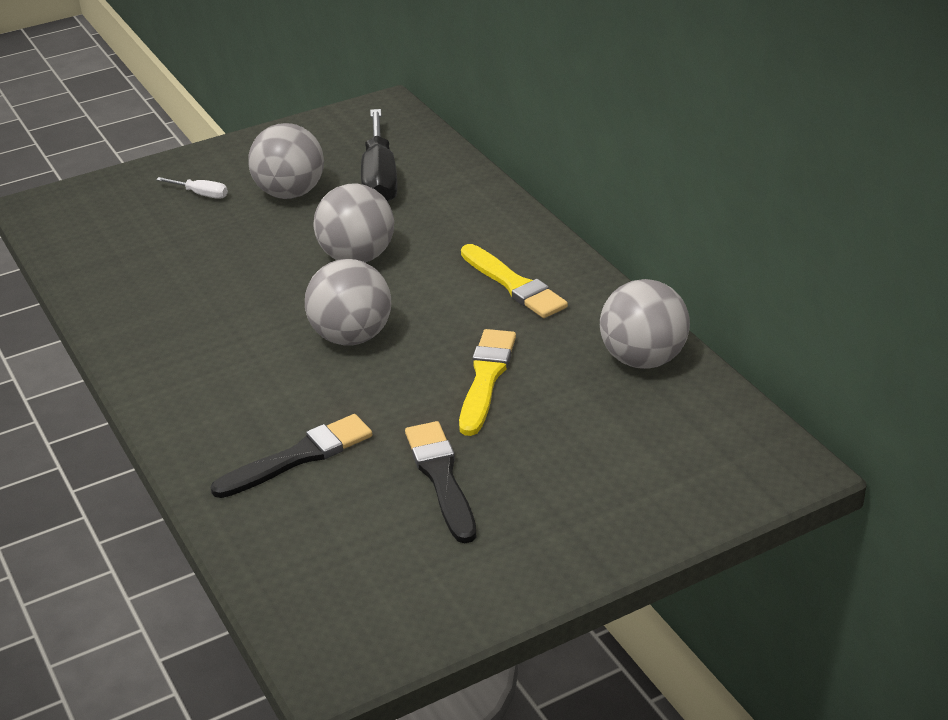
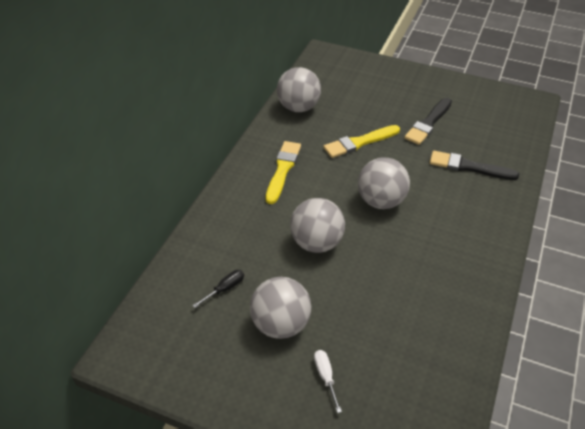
camera: 130 degrees left, 10 degrees up
(379, 178) = (225, 289): black screwdriver -> black screwdriver, size x0.45

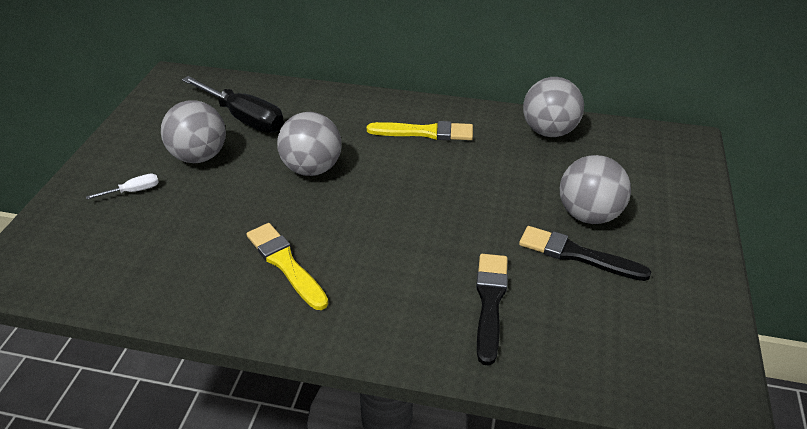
camera: 80 degrees right, 5 degrees down
(225, 289) = (243, 118): black screwdriver -> black screwdriver, size x2.22
(359, 142) = (501, 188): yellow brush -> yellow brush (285, 264)
(381, 201) = (392, 214): grey ball -> grey ball (588, 215)

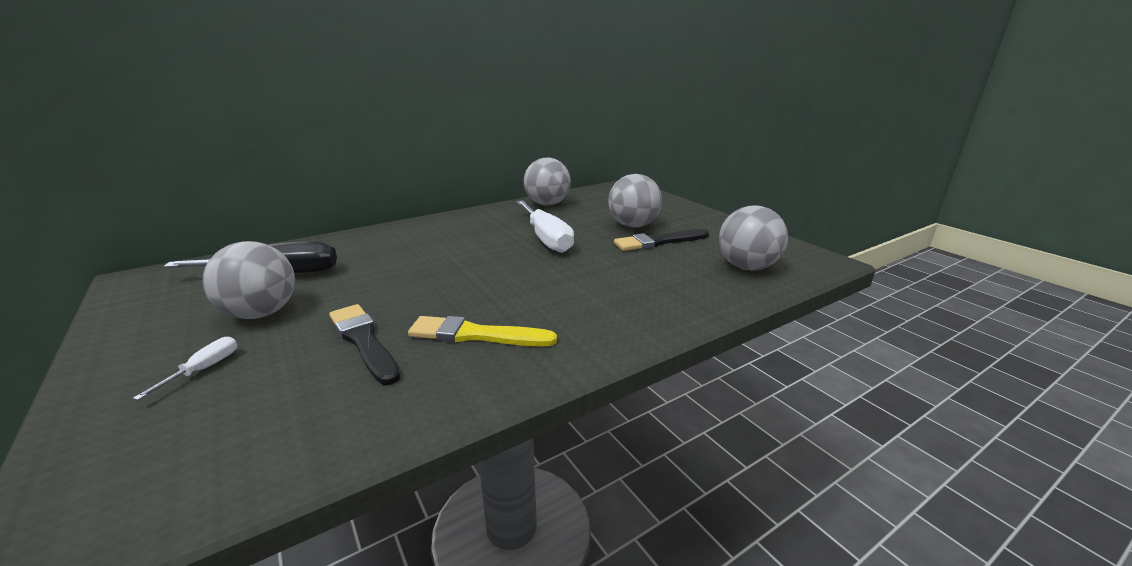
camera: 45 degrees left, 15 degrees down
(312, 168) = (403, 276): grey ball -> grey ball (747, 267)
(425, 132) = (466, 229): yellow brush -> none
(475, 185) = (546, 238): none -> white screwdriver
(490, 302) = (656, 281): black brush -> black brush (364, 341)

